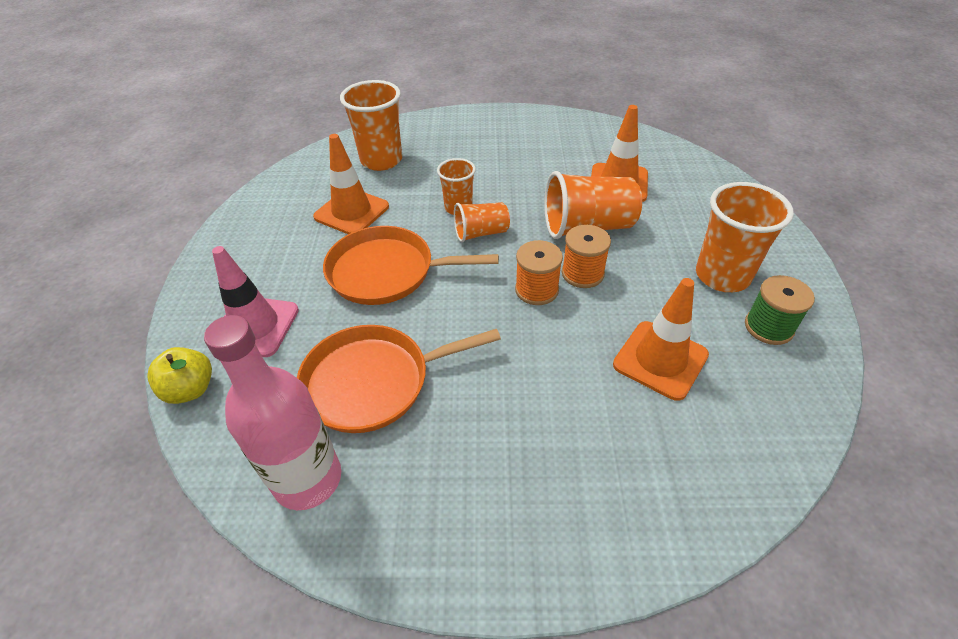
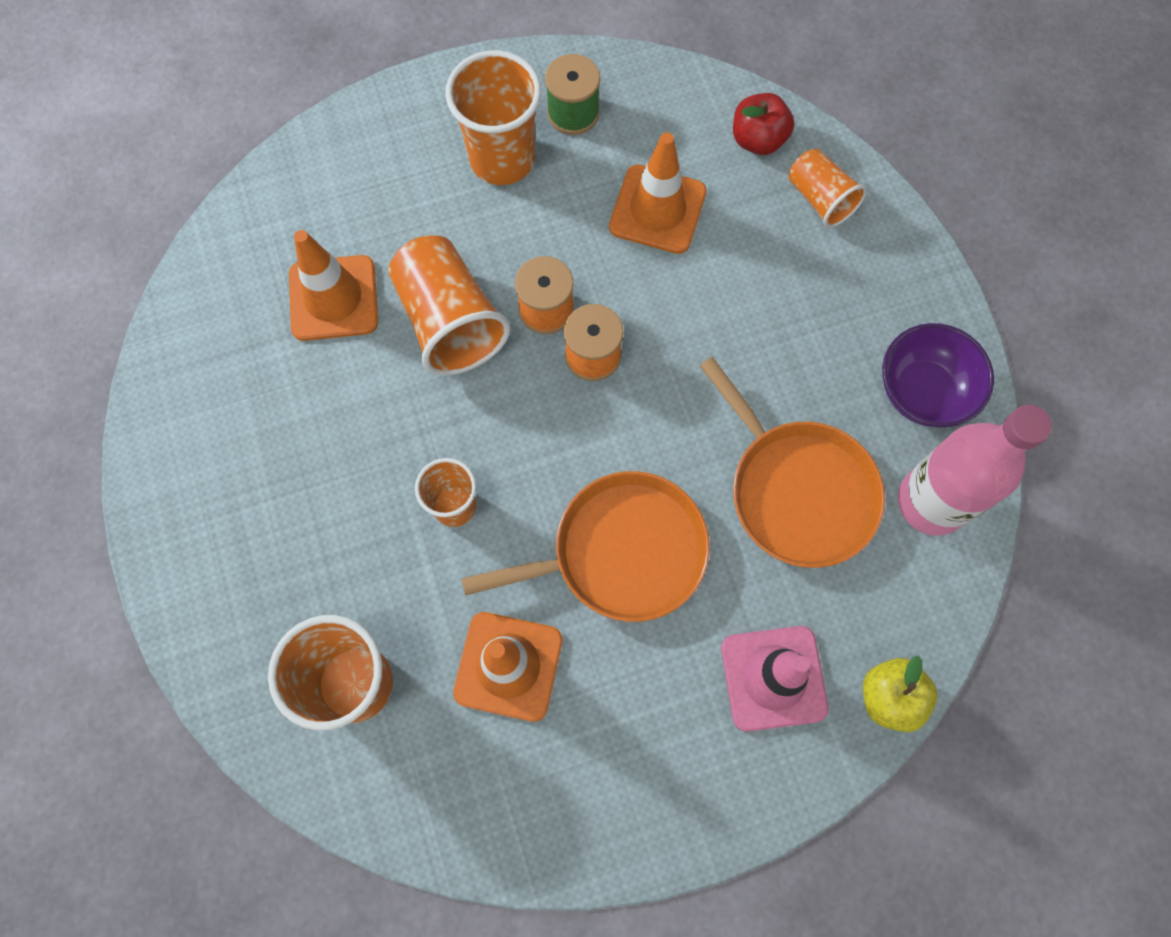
camera: 110 degrees left, 25 degrees up
(387, 272) = (621, 552): orange pan -> orange pan turned 90 degrees counterclockwise
(410, 515) = (922, 391): none -> purple bowl
(481, 233) = (503, 455): orange cup -> orange cup (820, 199)
(733, 463) = (758, 139): none -> red apple

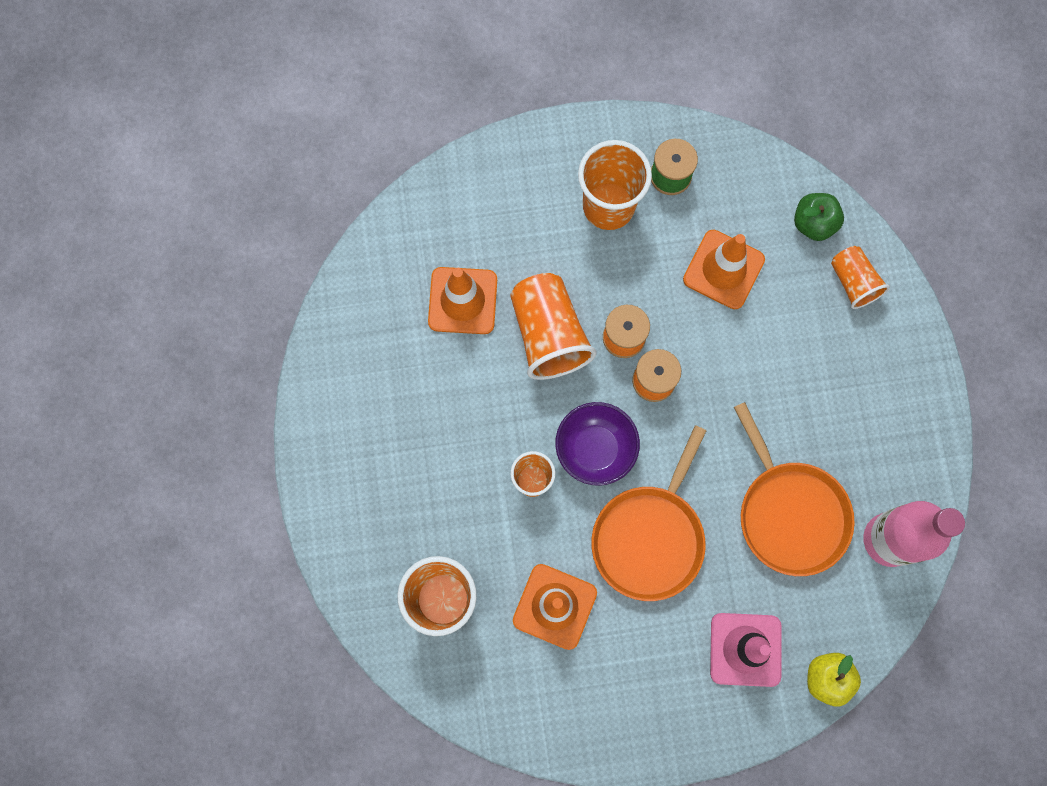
camera: 10 degrees right, 5 degrees up
(621, 552) = (650, 537): orange pan -> orange pan turned 120 degrees clockwise
(758, 139) = (813, 223): red apple -> green apple
(922, 391) = (900, 453): purple bowl -> purple bowl (595, 449)

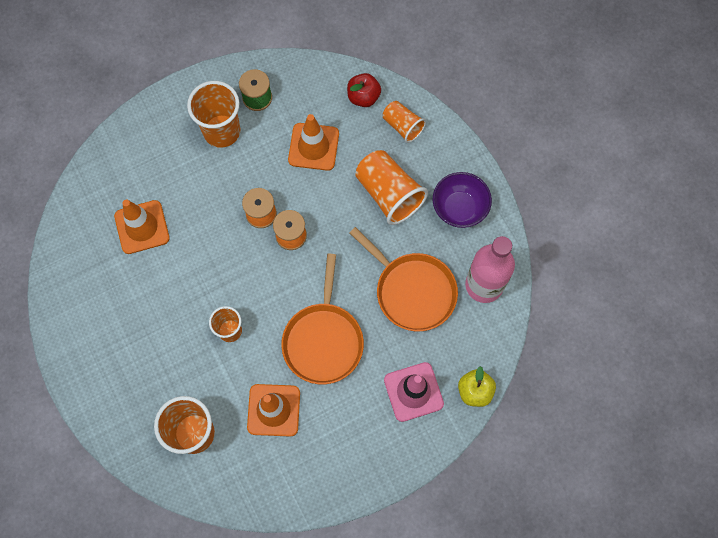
camera: 20 degrees left, 5 degrees down
(548, 334) = (209, 229): orange cup -> orange cup (389, 194)
(595, 449) = (266, 294): purple bowl -> purple bowl (459, 208)
(813, 223) = (363, 97): green apple -> red apple

